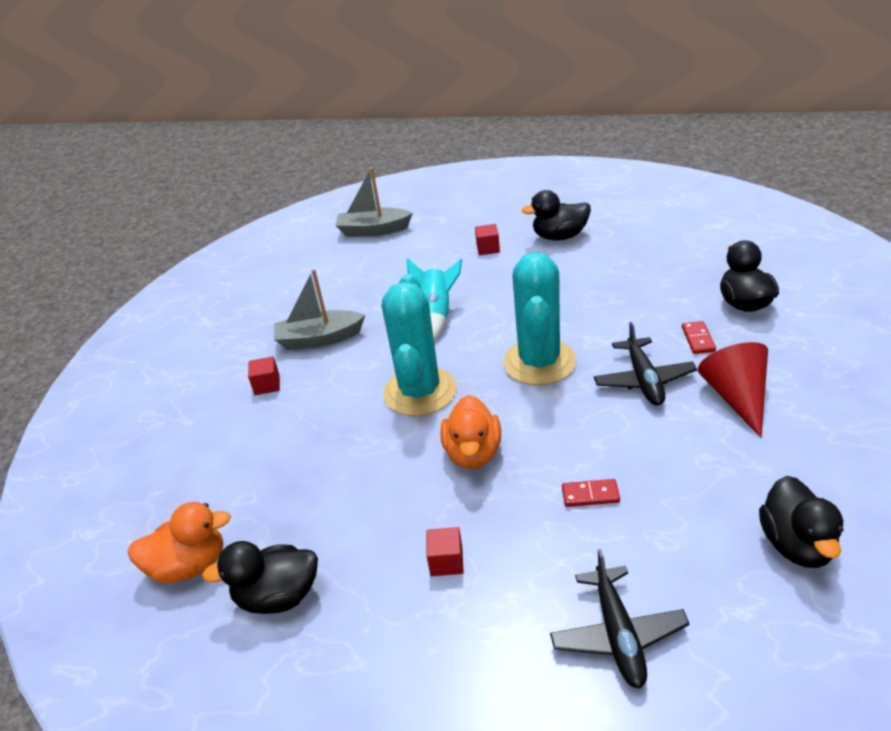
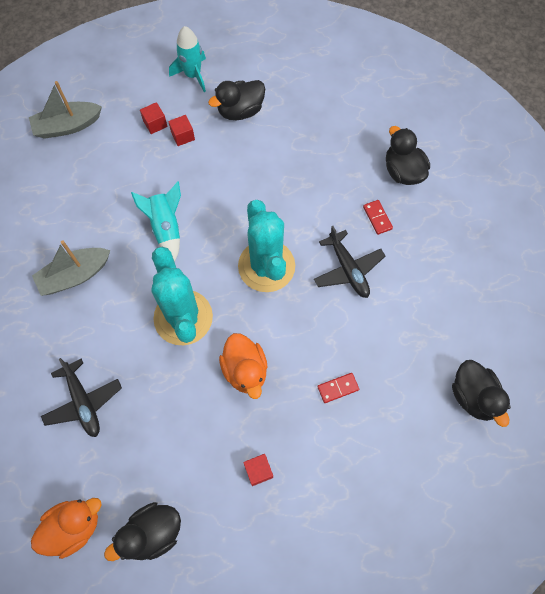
camera: 25 degrees left, 30 degrees up
(267, 385) = (52, 338): red cube -> red cube (155, 124)
(518, 207) = (193, 75): none -> turquoise rocket
(618, 634) = (383, 495): black plane -> black plane (83, 402)
(736, 397) = (415, 273): red cone -> none

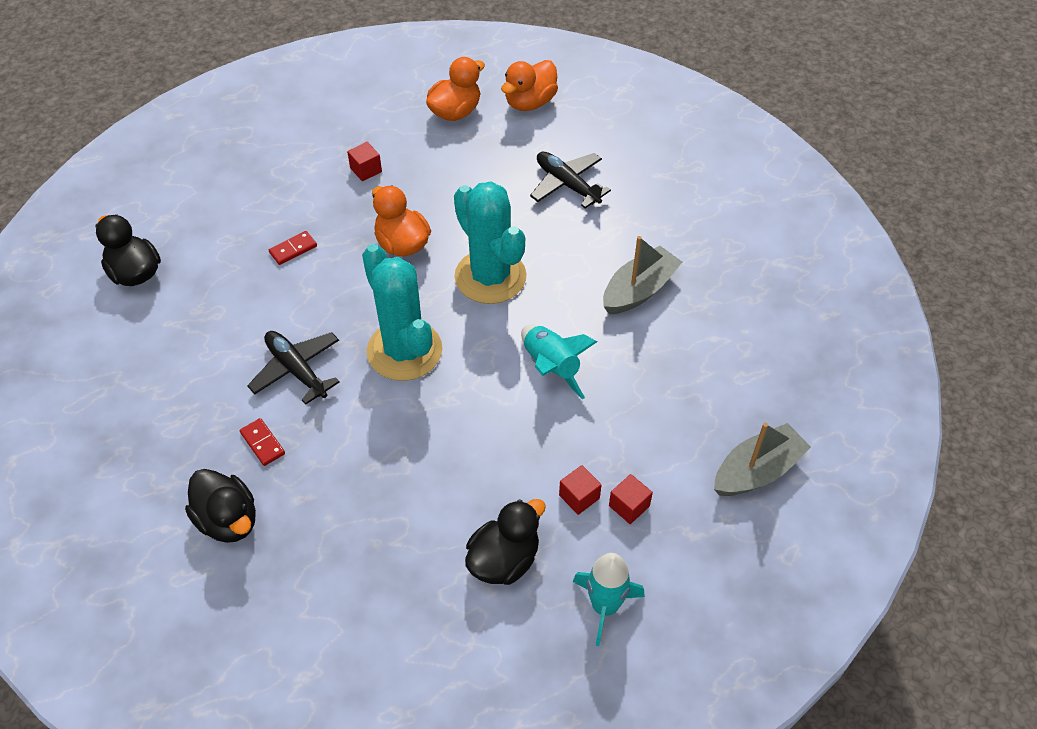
camera: 165 degrees right, 15 degrees down
(152, 533) = (455, 112): black duck -> orange duck

